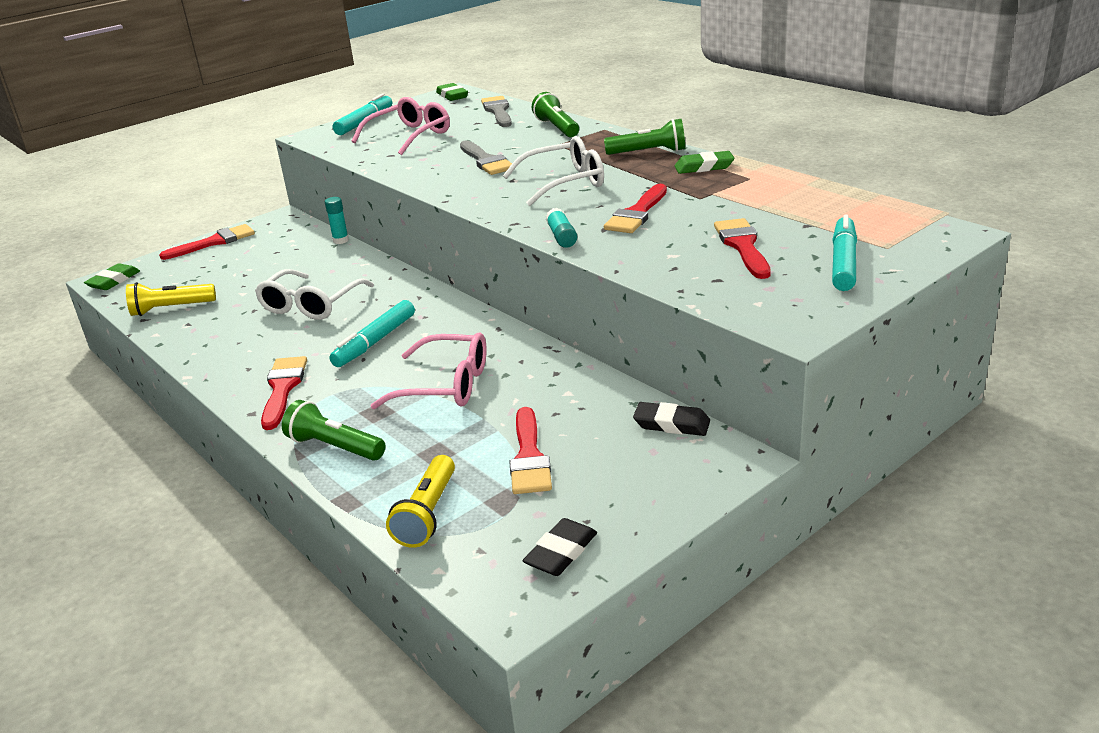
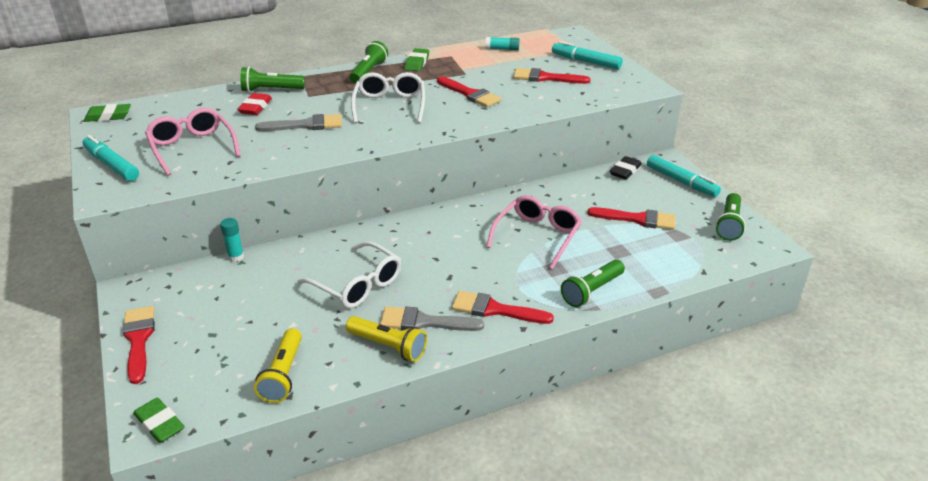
camera: 75 degrees left, 5 degrees up
(375, 341) = (451, 258): turquoise marker -> turquoise marker (681, 182)
(427, 514) = (682, 262): yellow flashlight -> yellow flashlight (388, 346)
(498, 111) = (190, 104): grey brush -> grey brush (424, 322)
(511, 133) = (255, 107): none -> red eraser
(561, 552) = (729, 224): black eraser -> green flashlight
(562, 237) = (484, 121): turquoise glue stick -> turquoise glue stick (502, 49)

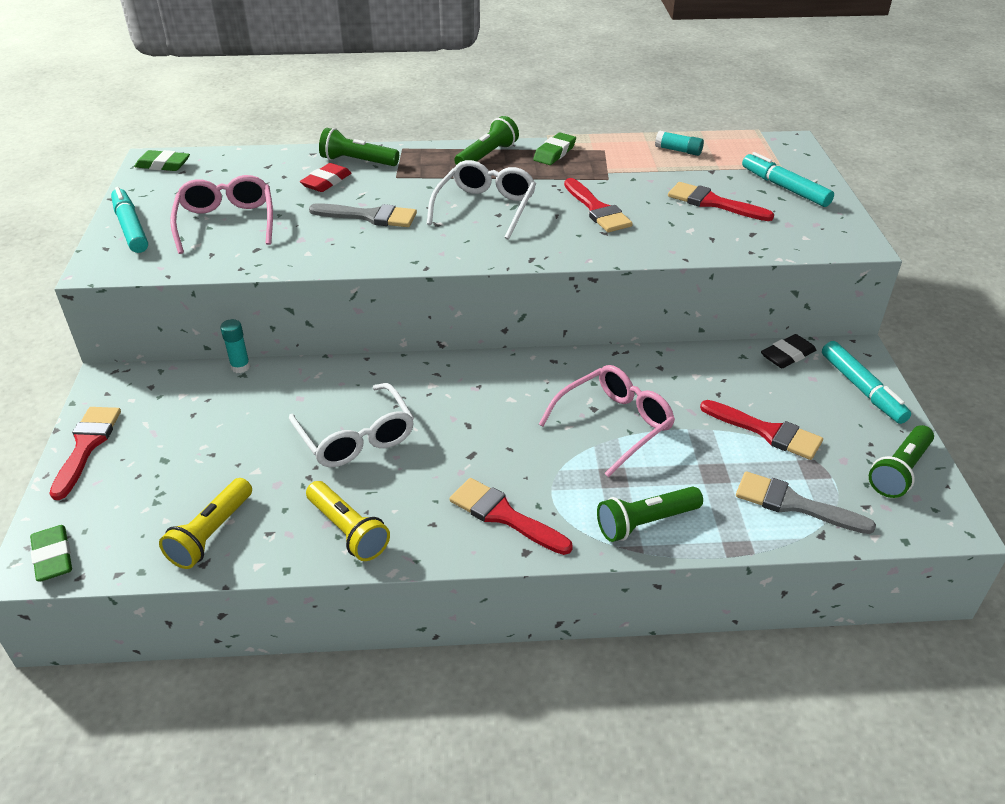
camera: 20 degrees right, 5 degrees up
(424, 322) = (407, 509): grey brush -> grey brush (793, 504)

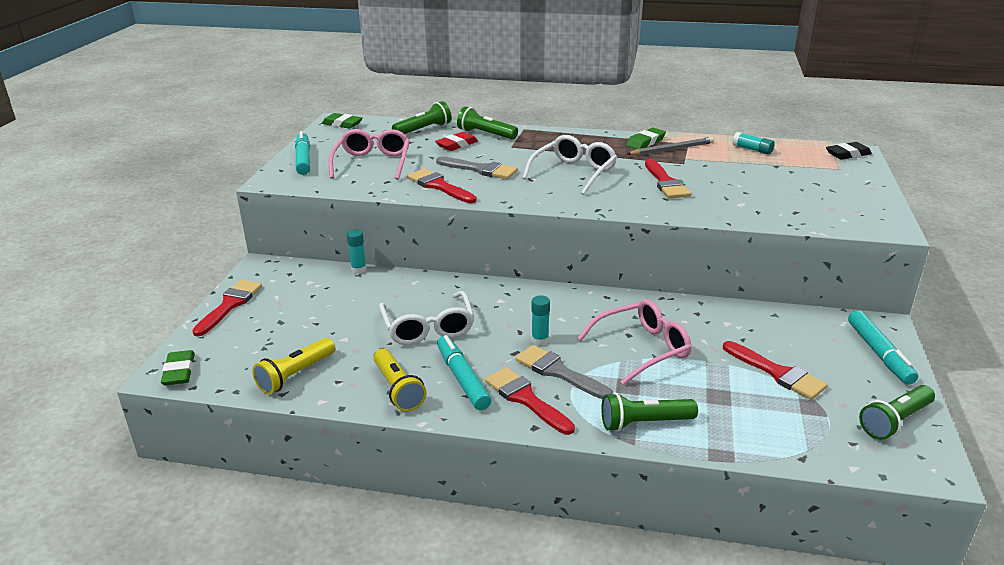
camera: 15 degrees right, 10 degrees down
(487, 156) = (589, 139): green flashlight -> green flashlight (424, 130)
(495, 432) = (540, 340): none -> turquoise glue stick
(588, 160) = (672, 149): none -> grey pencil
(713, 203) = (768, 187): red brush -> red brush (439, 186)
(784, 187) = (838, 183): turquoise marker -> turquoise marker (463, 379)
(787, 355) = (816, 319): black eraser -> black eraser (848, 154)
(793, 504) = (784, 430): grey brush -> grey brush (558, 372)

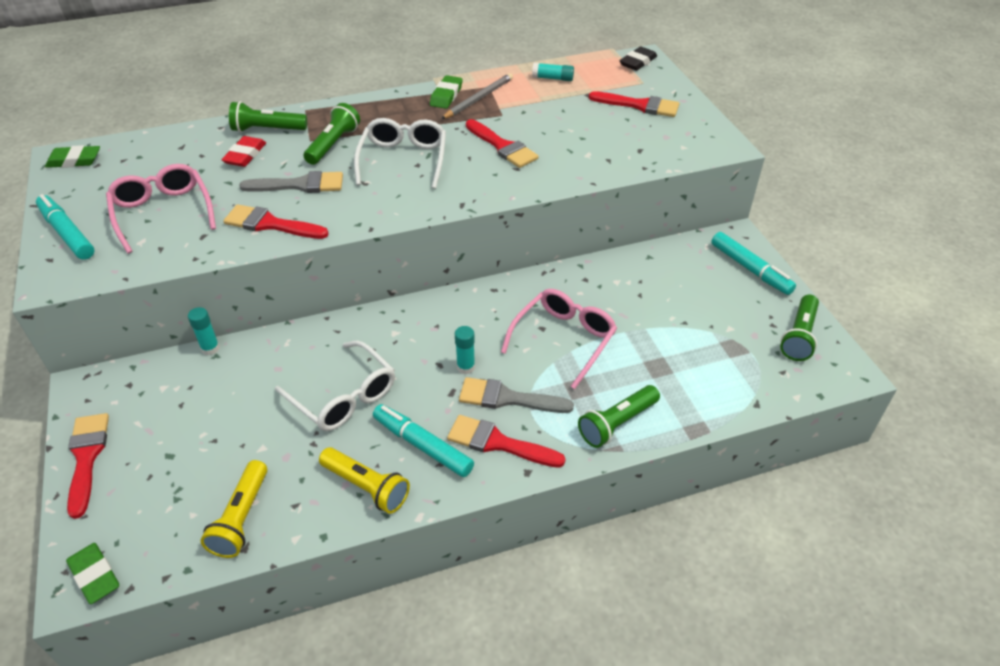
camera: 30 degrees left, 15 degrees up
(424, 130) = (188, 142): green flashlight -> green flashlight (333, 144)
(777, 373) = (688, 322): red brush -> red brush (639, 105)

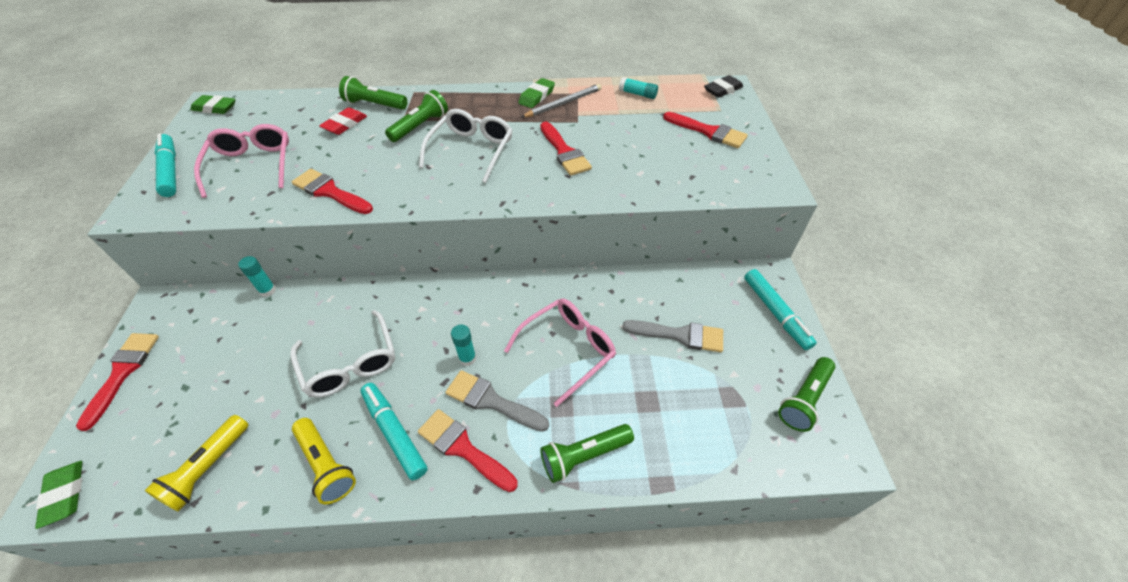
camera: 15 degrees right, 5 degrees up
(300, 185) = (373, 159): grey brush -> grey brush (680, 335)

